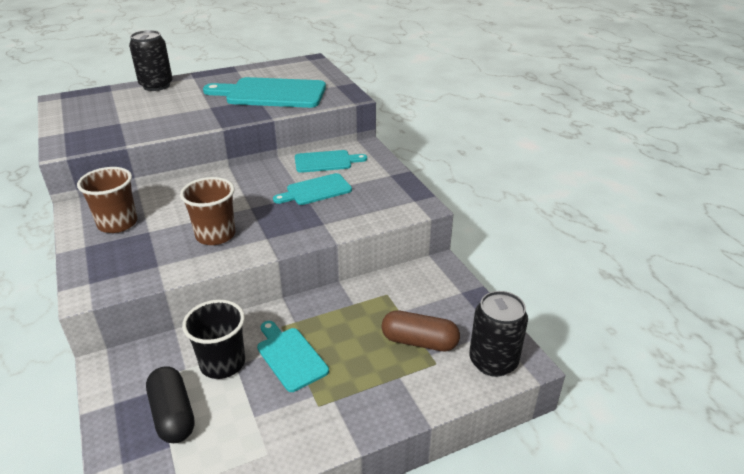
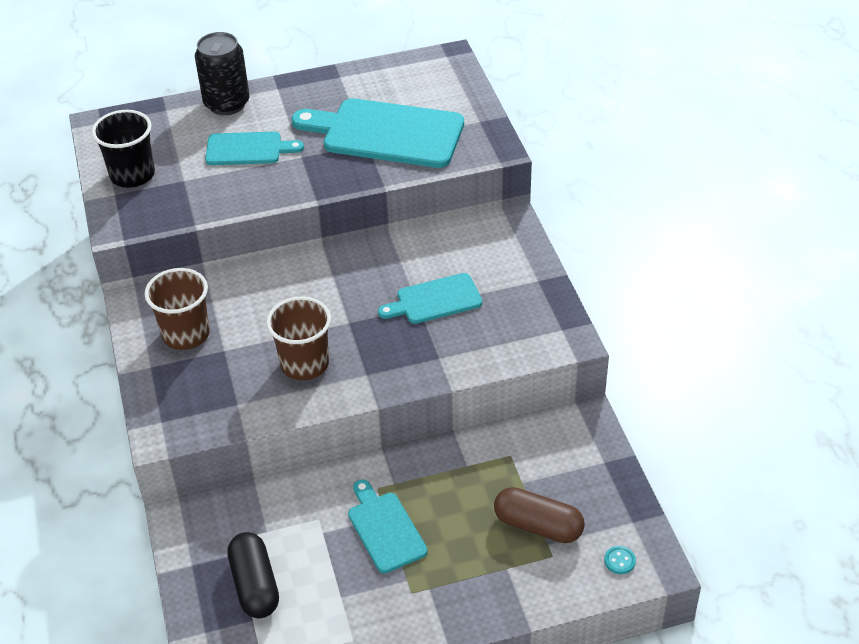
camera: 10 degrees right, 10 degrees up
(222, 363) = (308, 529): black cup -> black cup (132, 175)
(326, 161) = (453, 248): turquoise cutting board -> turquoise cutting board (248, 149)
(493, 361) = (619, 561): black can -> turquoise button

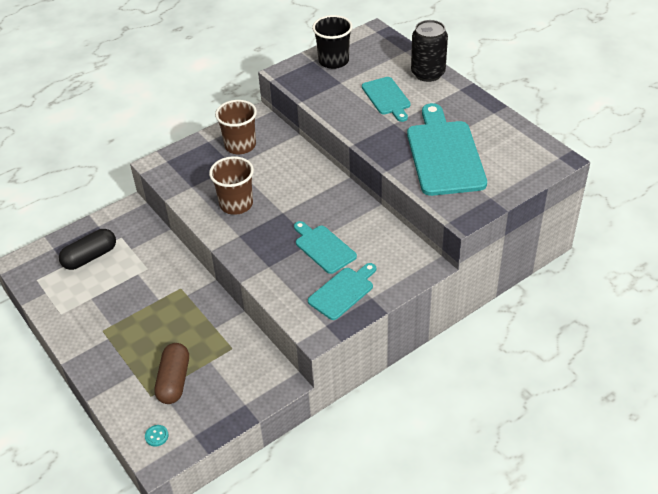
camera: 70 degrees right, 0 degrees up
(385, 529) = (148, 302): turquoise cutting board -> turquoise cutting board (343, 292)

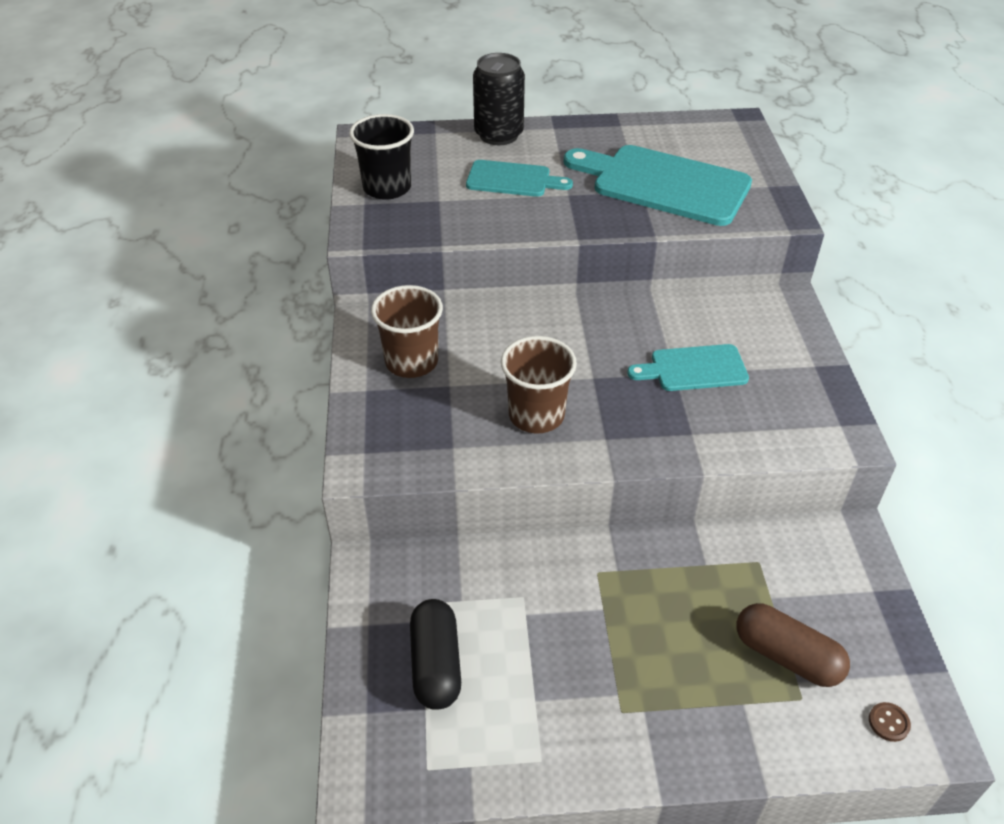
camera: 60 degrees left, 0 degrees up
(156, 436) = (888, 722): turquoise button -> brown button
(343, 292) = (788, 385): turquoise cutting board -> none

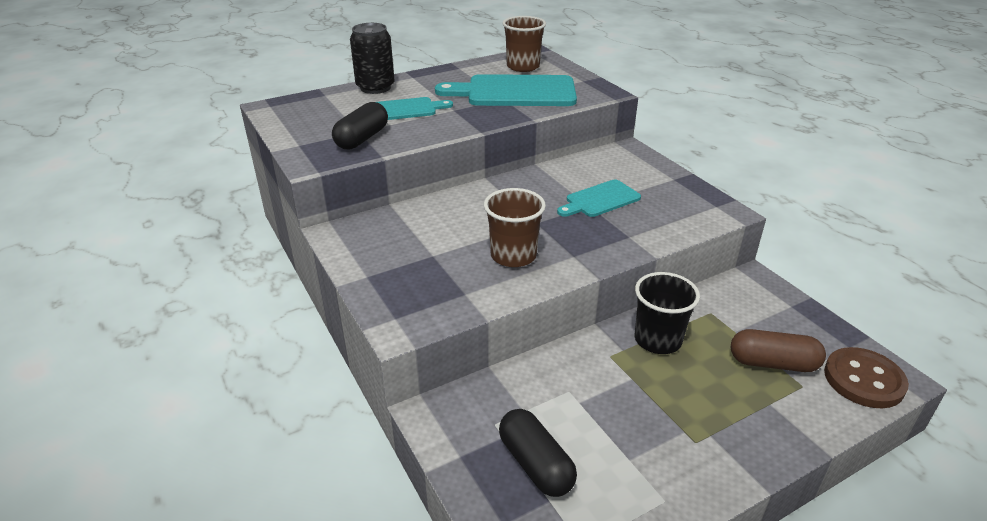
camera: 25 degrees left, 10 degrees down
(387, 188) = (311, 132): black cup -> black cup (658, 340)
(411, 362) = (391, 248): brown cup -> brown cup (523, 67)
(436, 213) = (362, 139): none -> black capsule
(888, 722) = (863, 380): brown button -> brown button, size x2.50

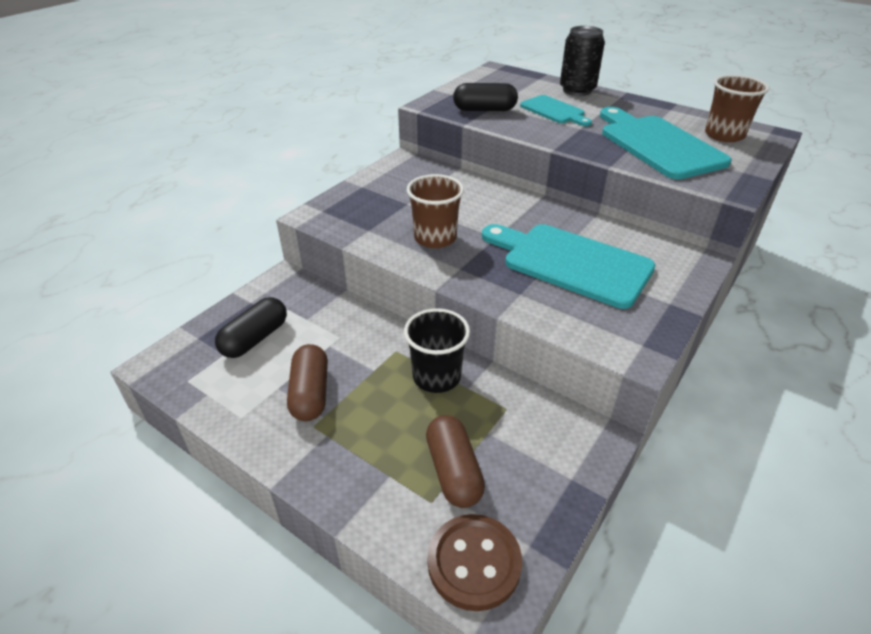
camera: 65 degrees right, 5 degrees up
(600, 200) = (571, 263): turquoise cutting board -> turquoise cutting board, size x1.79
(648, 434) = (310, 393): none -> brown capsule

